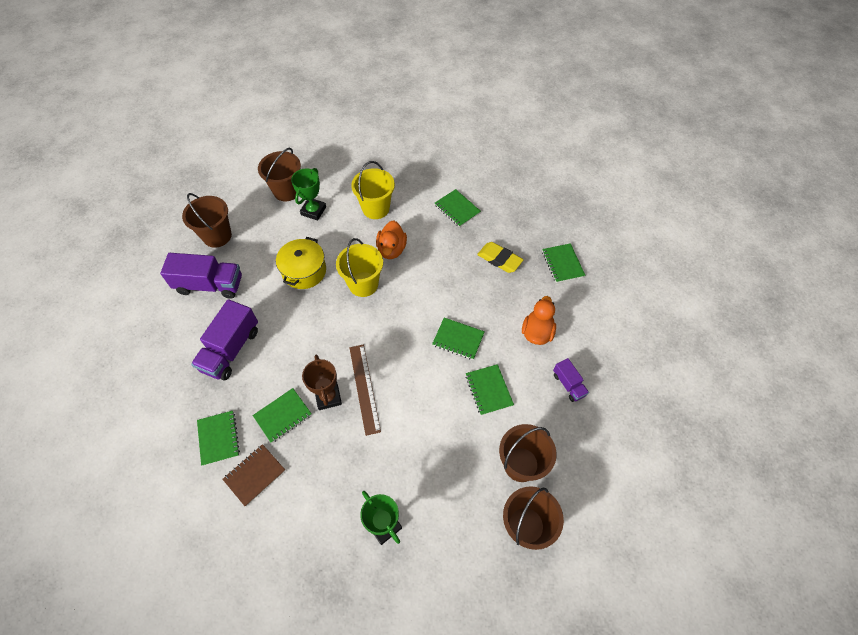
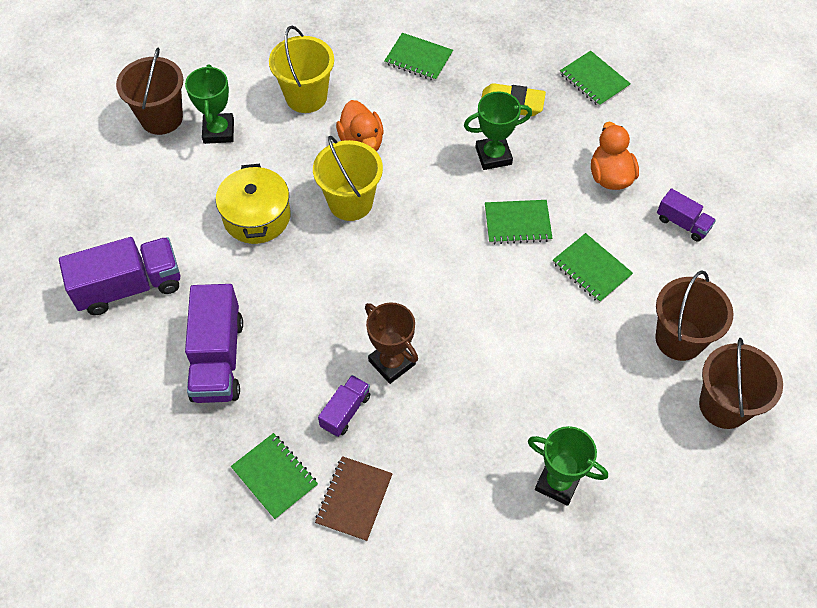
camera: 25 degrees left, 0 degrees up
(217, 236) = (96, 217): brown bucket -> none
(283, 416) = (345, 411): green notebook -> purple truck
(364, 388) = (433, 332): brown ruler -> none
(468, 289) = (493, 156): none -> green trophy

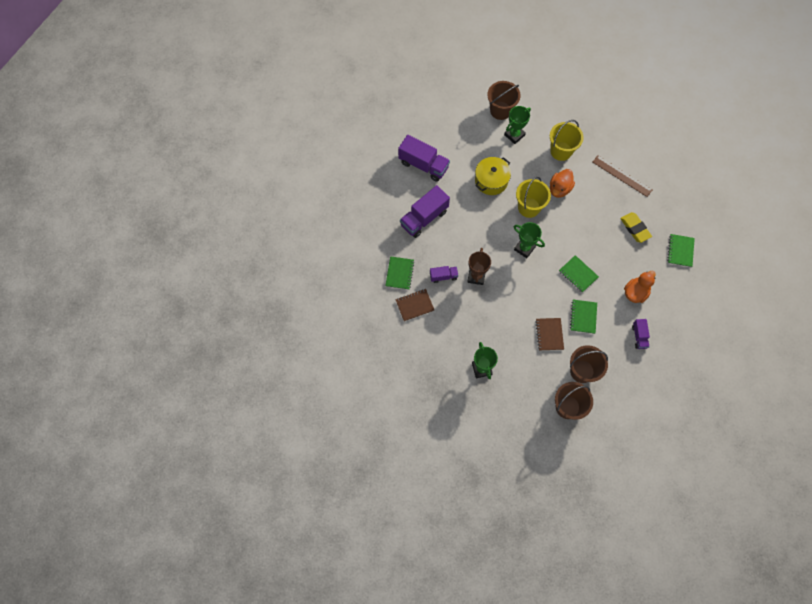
camera: 50 degrees right, 10 degrees up
(418, 59) = (622, 176): green notebook -> brown ruler
(493, 156) = (601, 241): green trophy -> green trophy (524, 248)
(581, 336) = (549, 334): none -> brown notebook

